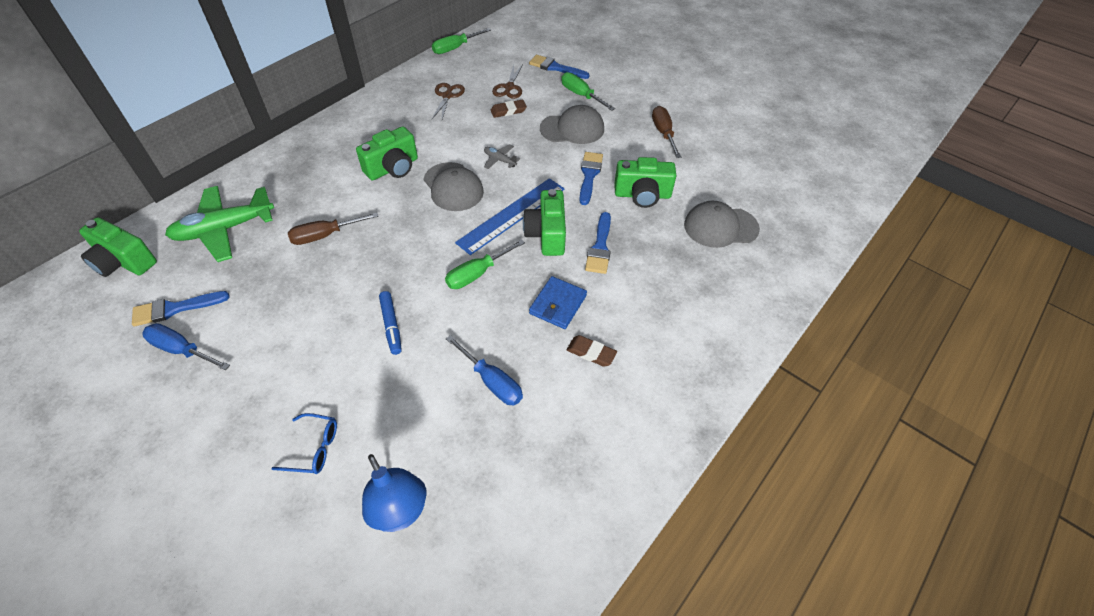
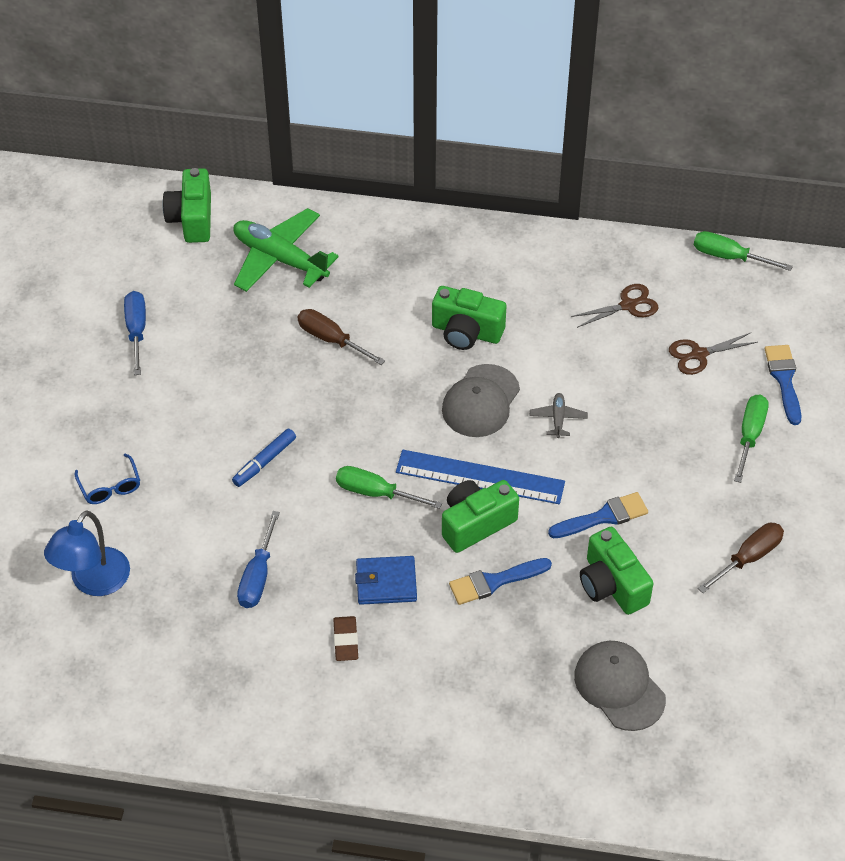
camera: 60 degrees right, 0 degrees up
(175, 309) = (171, 293): blue brush -> none
(508, 111) = (652, 379): brown eraser -> none
(572, 129) = (674, 459): grey cap -> none

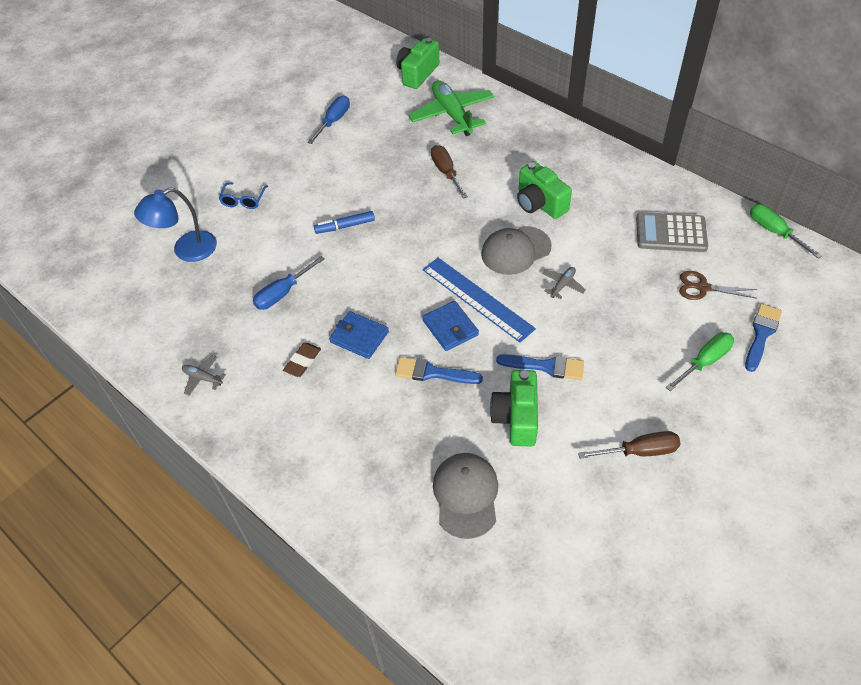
camera: 35 degrees right, 0 degrees up
(249, 716) = (203, 378): none -> grey plane
(376, 493) = (399, 277): green screwdriver -> none
(476, 524) = (450, 328): green camera -> blue wallet
(628, 305) = (671, 233): brown scissors -> grey calculator

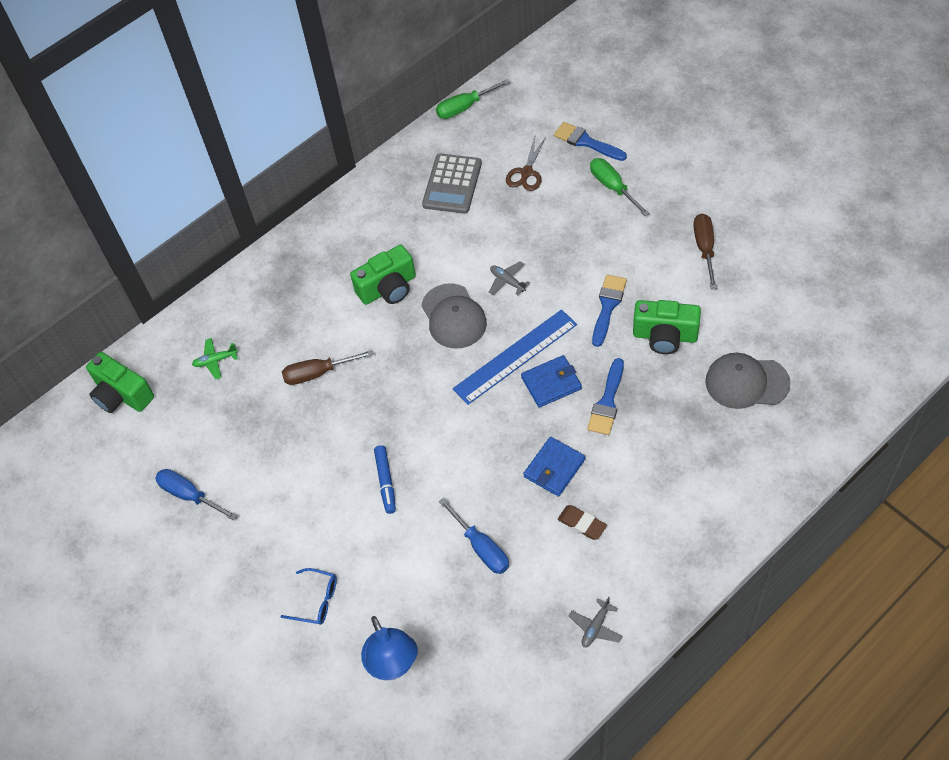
camera: 80 degrees left, 5 degrees up
(452, 114) = (215, 361): green plane -> green plane, size x0.44

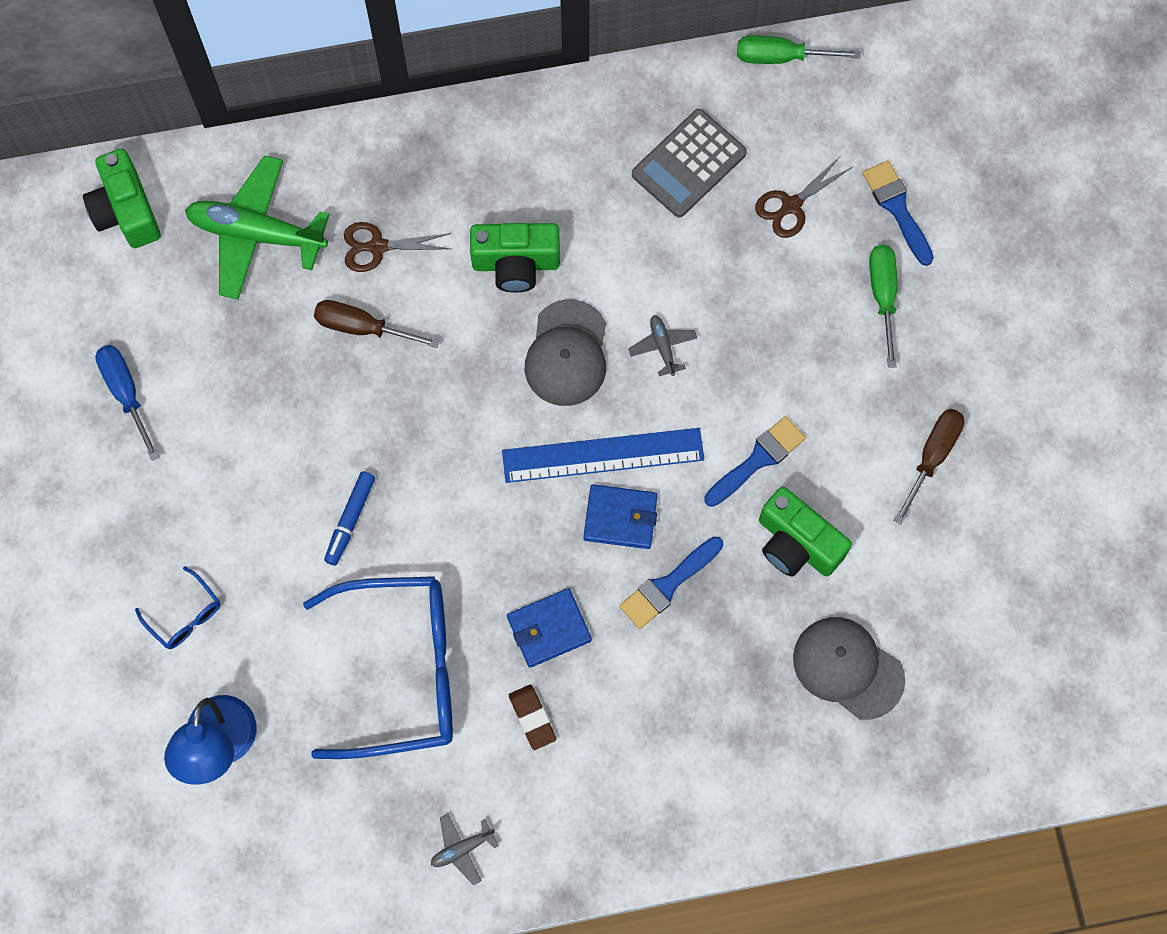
camera: 25 degrees right, 15 degrees up
(215, 361) = (257, 234): green plane -> green plane, size x2.25
(296, 326) = (377, 247): none -> brown scissors
(481, 547) = (402, 671): blue screwdriver -> blue glasses

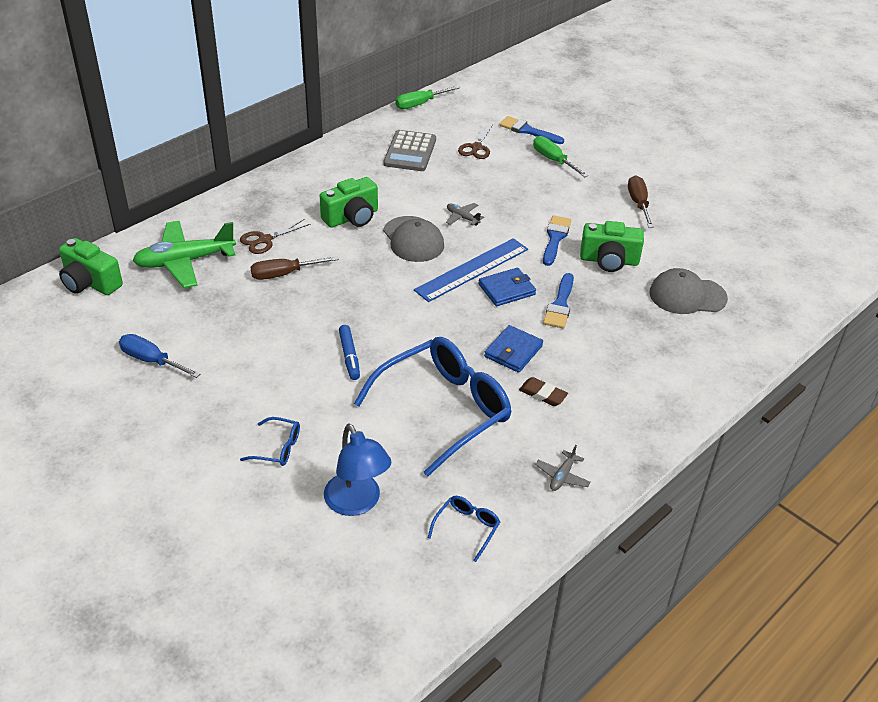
camera: 35 degrees left, 30 degrees down
(309, 851) = (467, 528): none -> blue glasses

